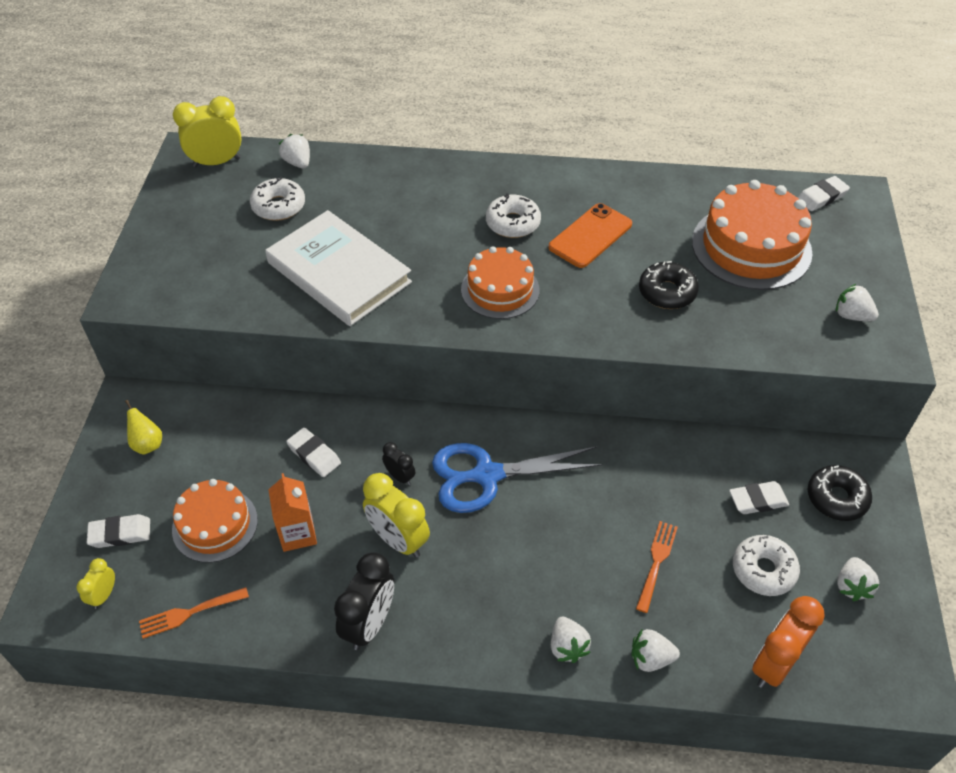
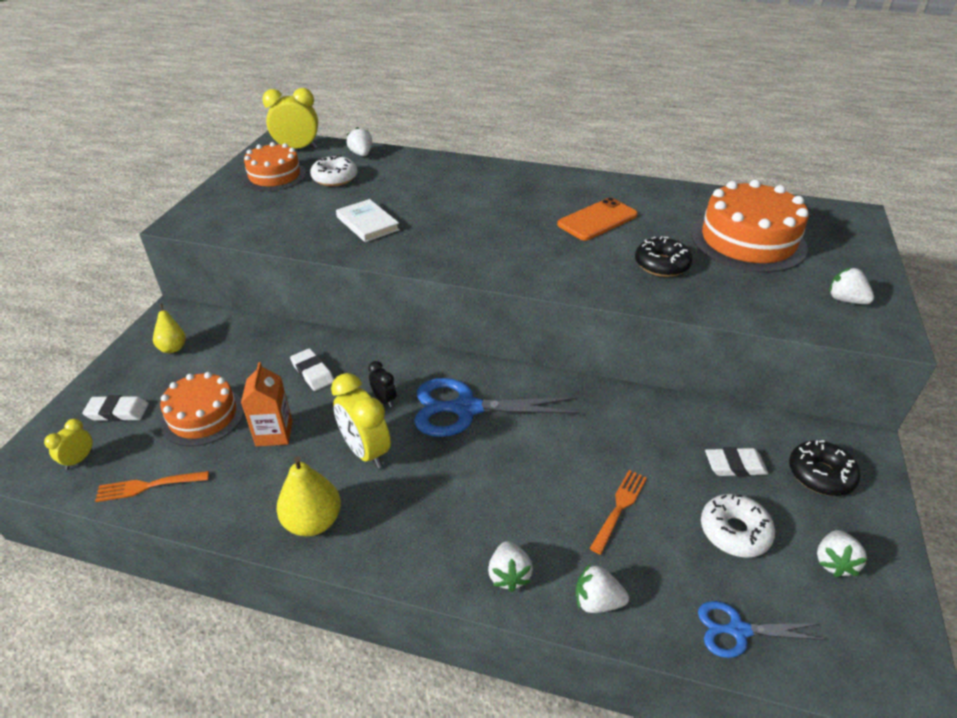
camera: 10 degrees right, 10 degrees down
(339, 272) = (367, 223): white book -> white book, size x0.53
(369, 624) = (313, 521): black clock -> yellow pear
(500, 290) = (505, 248): orange cake -> orange cake (274, 176)
(513, 223) = (529, 205): white donut -> none
(774, 664) = (738, 630): orange clock -> blue scissors
(821, 197) = (819, 213): white eraser -> none

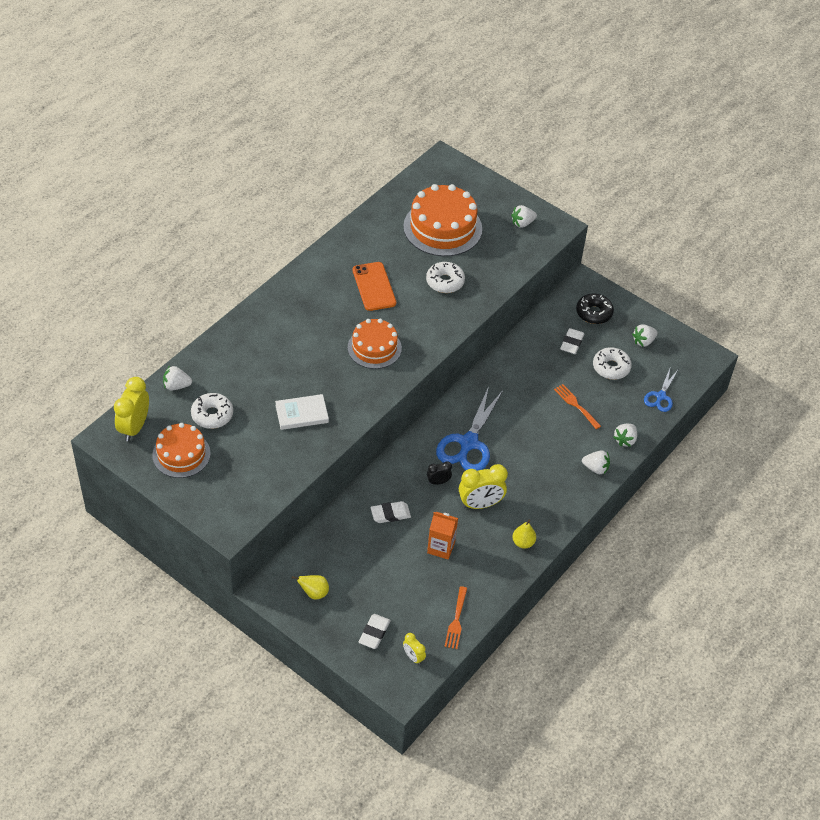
camera: 70 degrees left, 10 degrees up
(203, 416) = (404, 584): orange cake -> orange cake (374, 348)
(313, 521) = (523, 542): yellow pear -> yellow pear, size x0.64
(661, 265) = (445, 282): black donut -> white donut
(833, 562) = (643, 341): white strawberry -> white strawberry turned 105 degrees clockwise

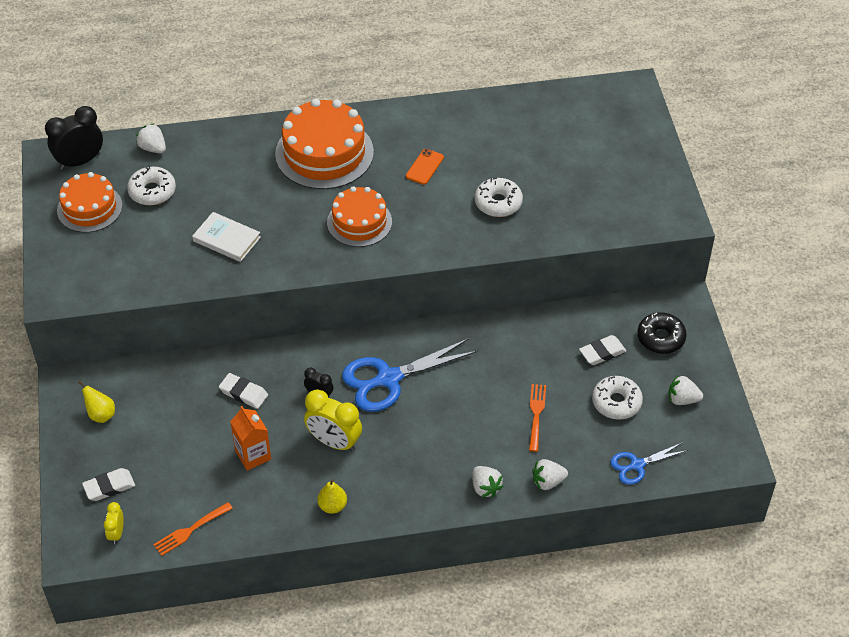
camera: 45 degrees right, 0 degrees up
(134, 427) = (80, 161): yellow clock -> black clock
(374, 286) = (424, 167): orange phone -> orange phone, size x0.60
(442, 227) = (556, 151): orange cake -> orange cake (324, 153)
(522, 223) = (644, 193): white strawberry -> none

